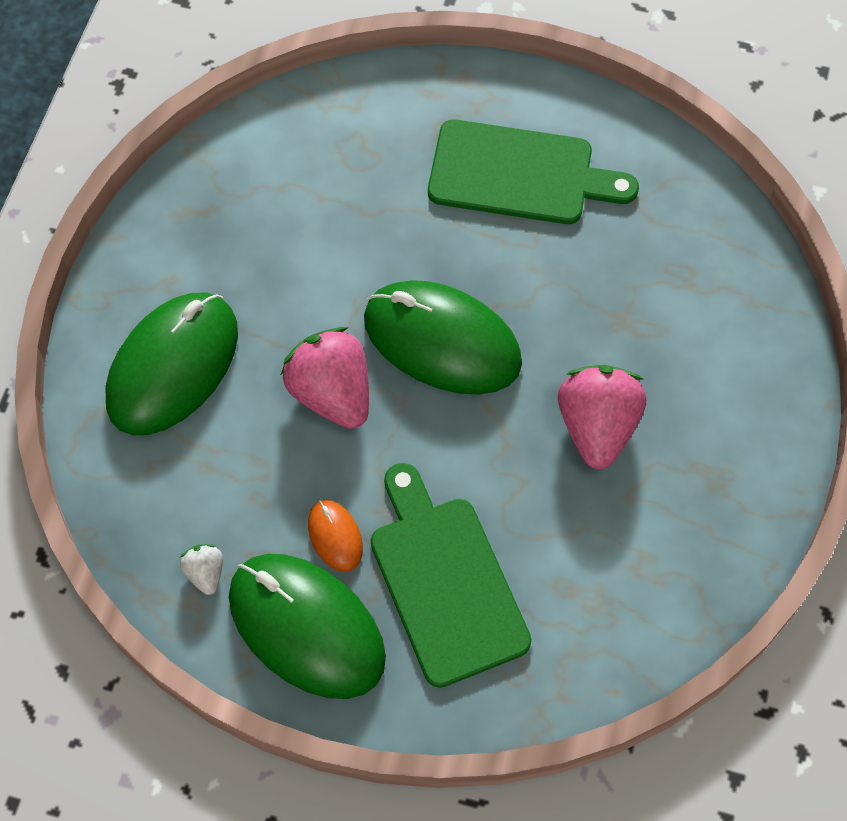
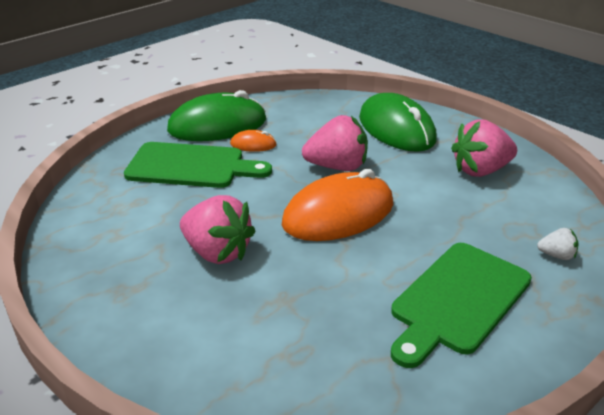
camera: 120 degrees right, 30 degrees down
(205, 573) = (274, 110): white strawberry -> white strawberry (556, 255)
(241, 225) = (480, 170): none -> pink strawberry
(442, 341) = (338, 214): green mouse -> orange mouse

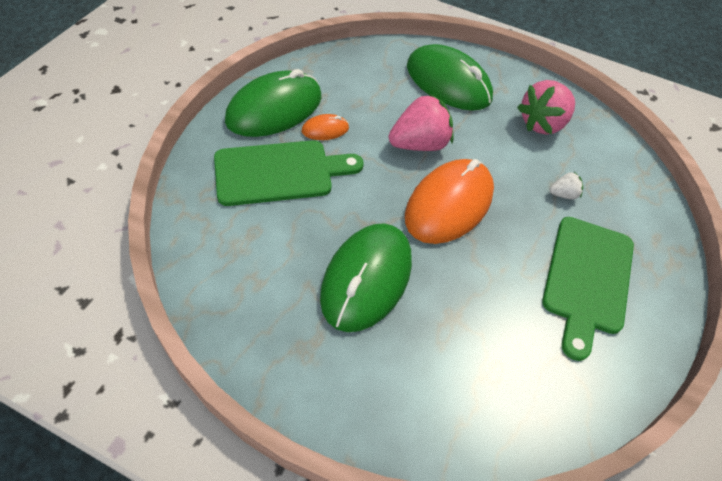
camera: 25 degrees left, 20 degrees up
(217, 252) = (366, 278): pink strawberry -> green mouse
(556, 255) = (638, 210): white strawberry -> white strawberry (563, 194)

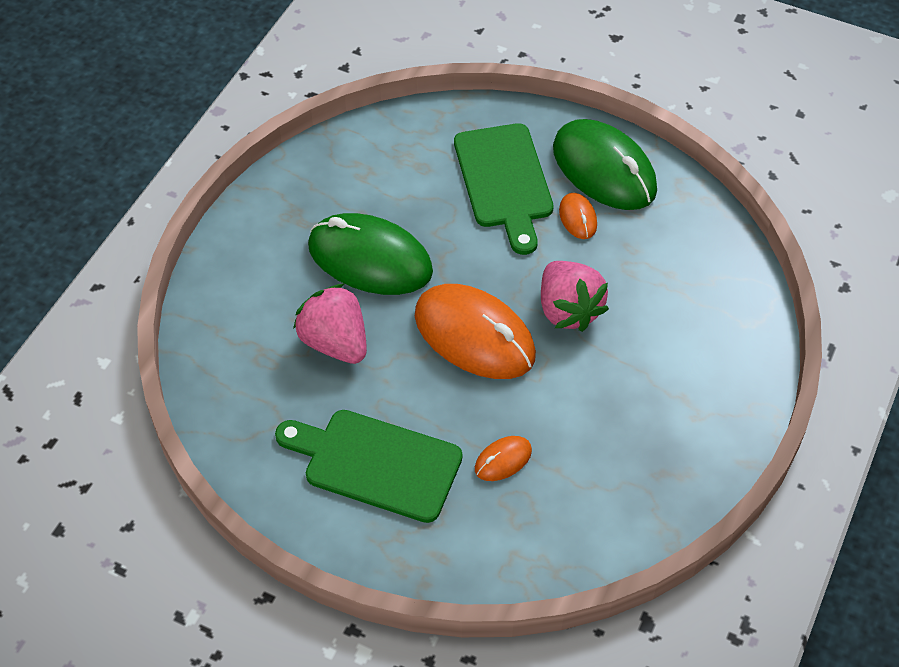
camera: 95 degrees right, 0 degrees up
(448, 82) = (694, 348): green mouse -> none
(542, 124) = (631, 455): pink strawberry -> pink strawberry (335, 342)
(563, 194) = (503, 460): white strawberry -> orange mouse

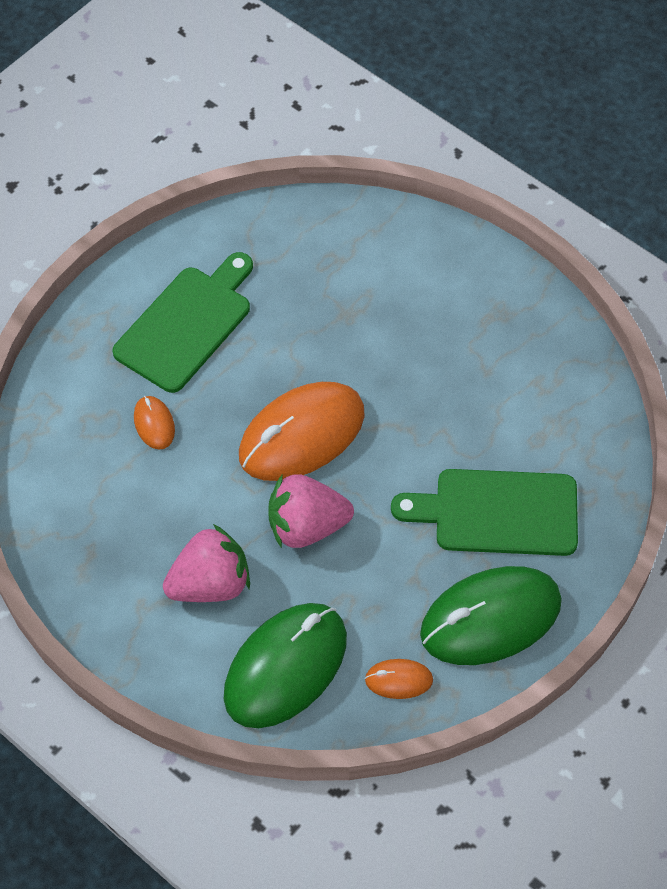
camera: 105 degrees right, 5 degrees up
(335, 342) = (330, 318): pink strawberry -> pink strawberry (210, 584)
(370, 259) = (424, 366): green mouse -> green mouse (285, 667)
(578, 218) = (427, 570): orange mouse -> orange mouse (398, 680)

